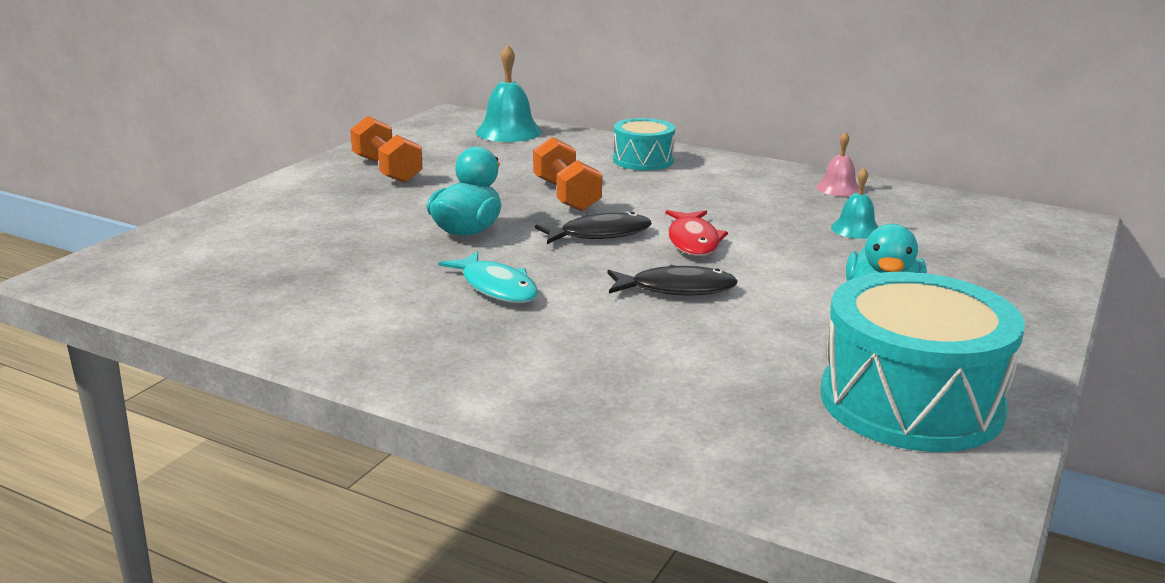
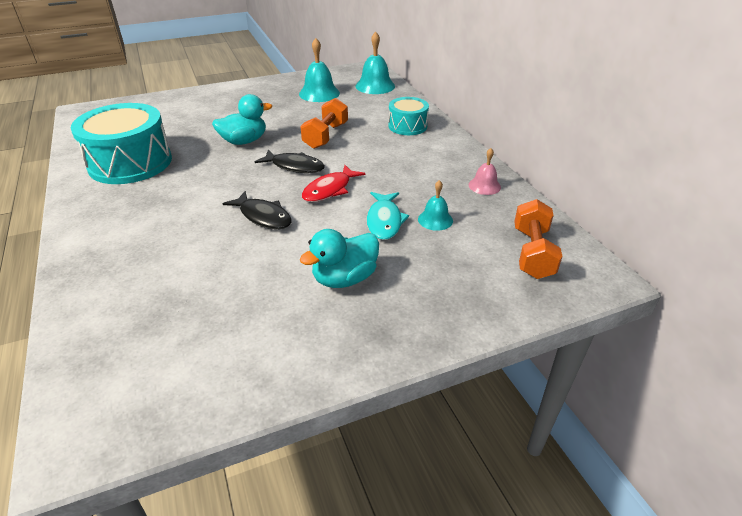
camera: 40 degrees right, 15 degrees up
(387, 170) = (278, 93): orange dumbbell -> orange dumbbell (532, 253)
(449, 156) = (319, 93): none -> turquoise bell
(496, 288) = (194, 179): turquoise fish -> turquoise fish (384, 221)
(911, 402) = (226, 352): turquoise drum -> turquoise drum (130, 163)

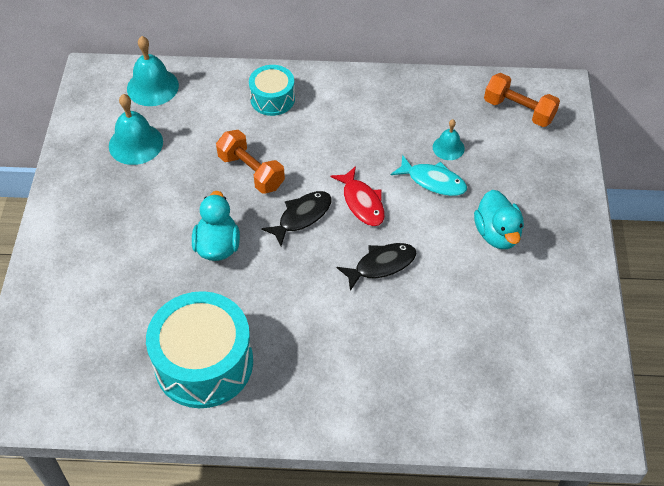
camera: 65 degrees left, 15 degrees up
(484, 186) = (415, 94): pink bell -> none

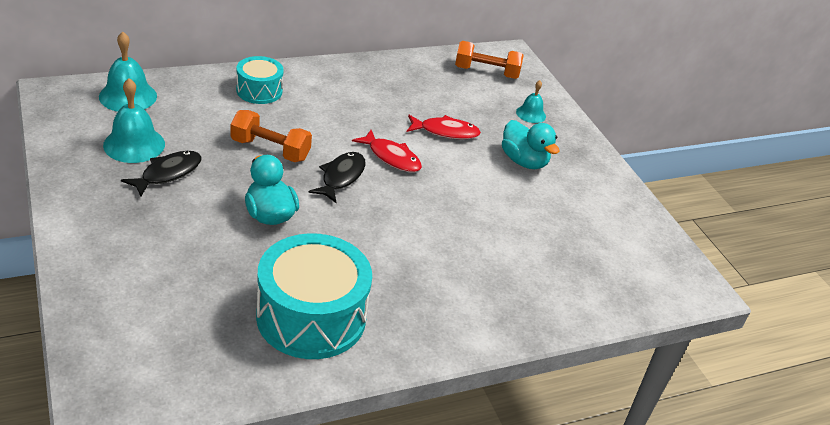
camera: 30 degrees left, 15 degrees down
(381, 265) = (438, 202): black fish -> black fish (168, 173)
(433, 181) = (445, 132): turquoise fish -> red fish
(448, 148) = (443, 106): turquoise bell -> turquoise bell (531, 114)

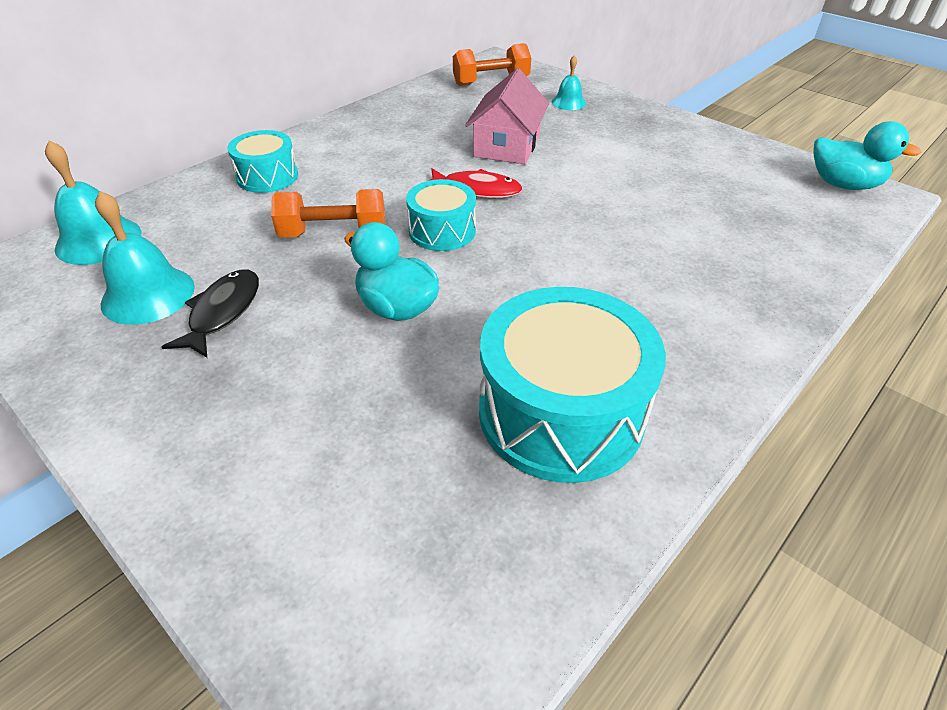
camera: 20 degrees left, 5 degrees up
(341, 177) = (442, 231): black fish -> turquoise drum
(445, 132) = (506, 146): red fish -> pink house
(523, 161) = (607, 145): turquoise duck -> turquoise duck (843, 185)

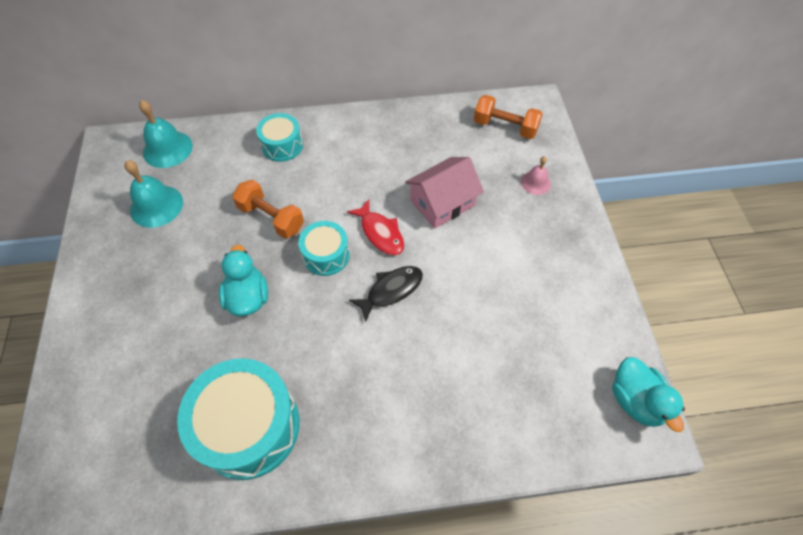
camera: 40 degrees right, 15 degrees up
(223, 312) = (174, 242): black fish -> black fish (391, 290)
(568, 102) = (535, 183): turquoise bell -> pink bell

